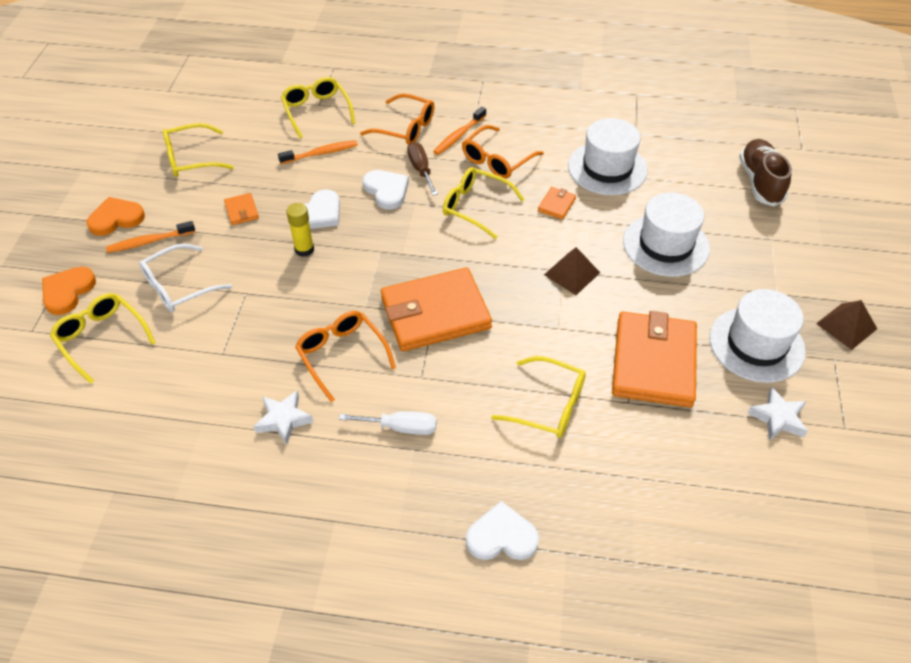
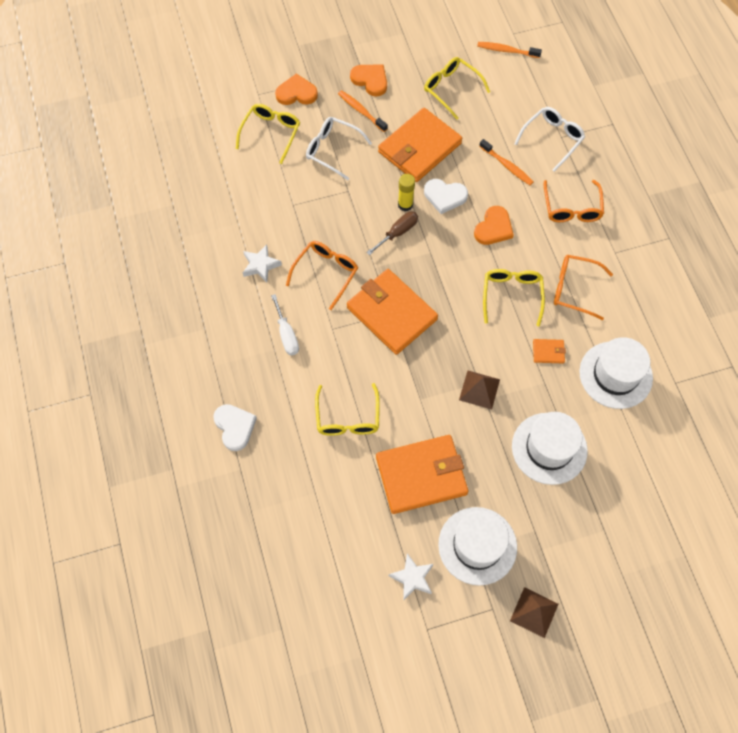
camera: 65 degrees right, 15 degrees up
(242, 211) = (419, 148): orange wallet -> orange wallet, size x2.44
(316, 111) = (552, 139): yellow glasses -> white glasses
(386, 190) = (493, 228): white heart -> orange heart
(421, 169) = (530, 240): brown screwdriver -> brown screwdriver (398, 233)
(459, 136) = (586, 250): orange toothbrush -> orange toothbrush (507, 50)
(760, 182) = (673, 504): brown shoe -> none

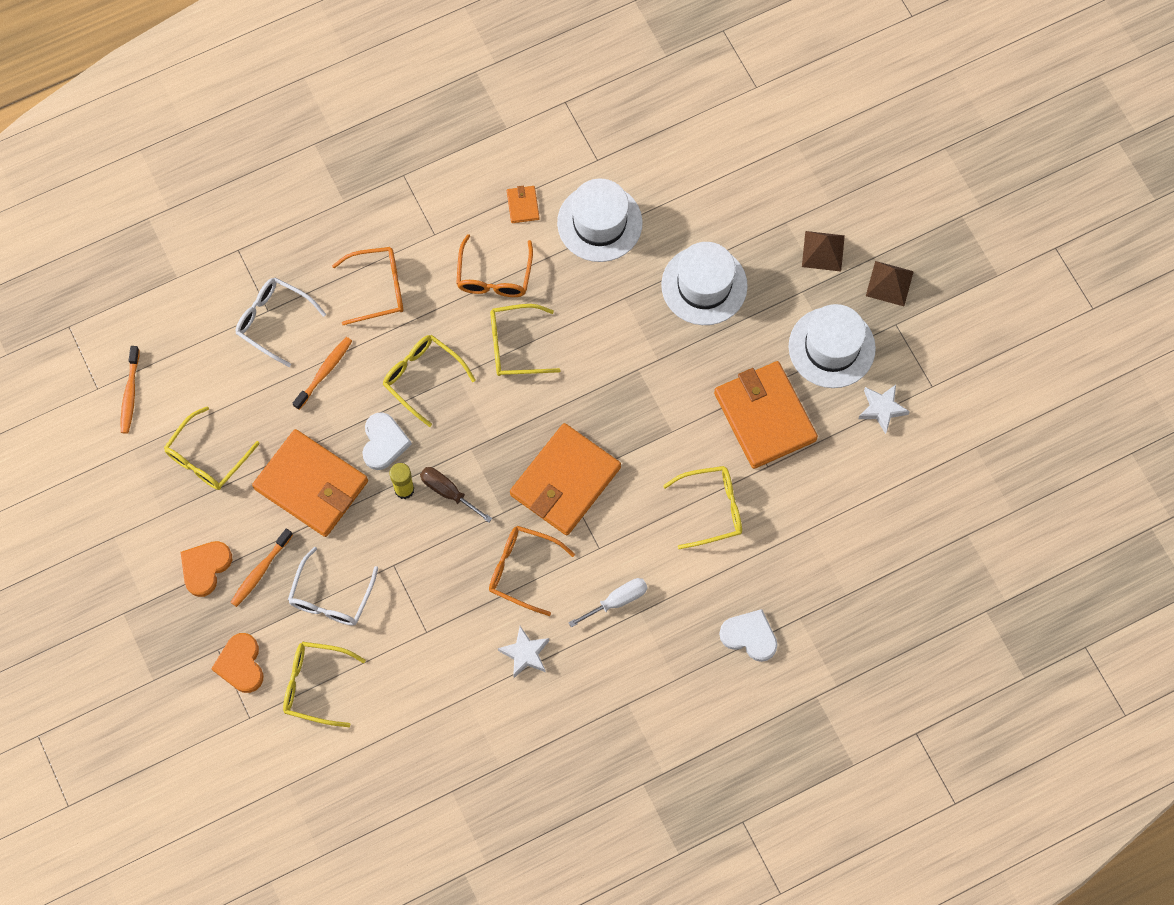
camera: 100 degrees left, 5 degrees up
(235, 427) = (749, 636): white heart -> white heart turned 60 degrees clockwise
(479, 389) = (647, 368): brown pyramid -> brown pyramid (823, 251)
(493, 228) = (422, 377): orange heart -> yellow glasses
(548, 352) = (584, 297): orange wallet -> orange wallet (523, 205)

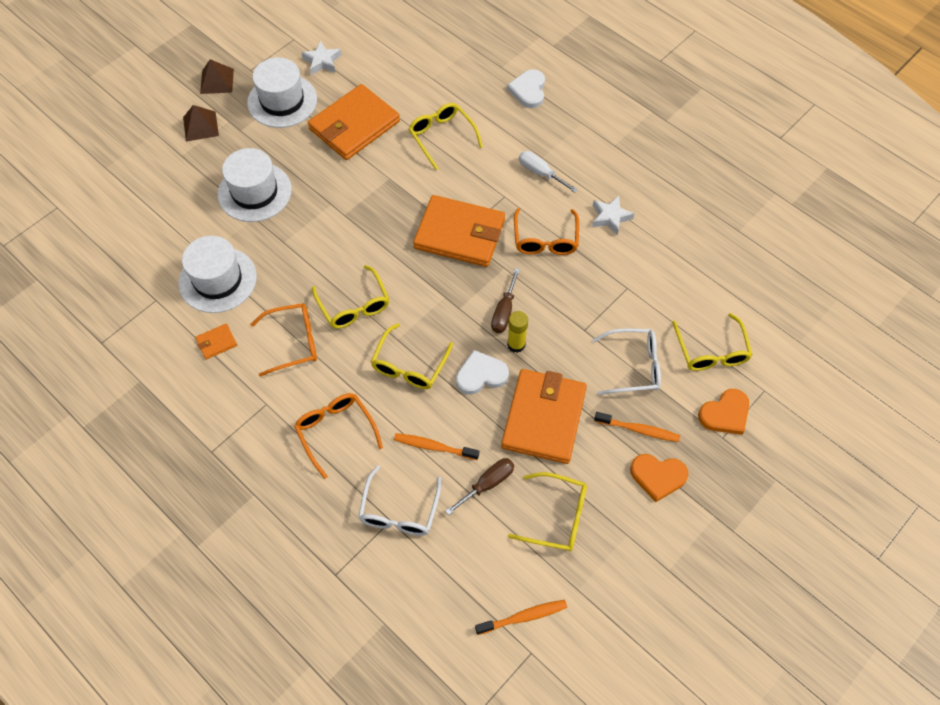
camera: 110 degrees left, 10 degrees down
(266, 408) = (487, 484): none -> brown screwdriver

